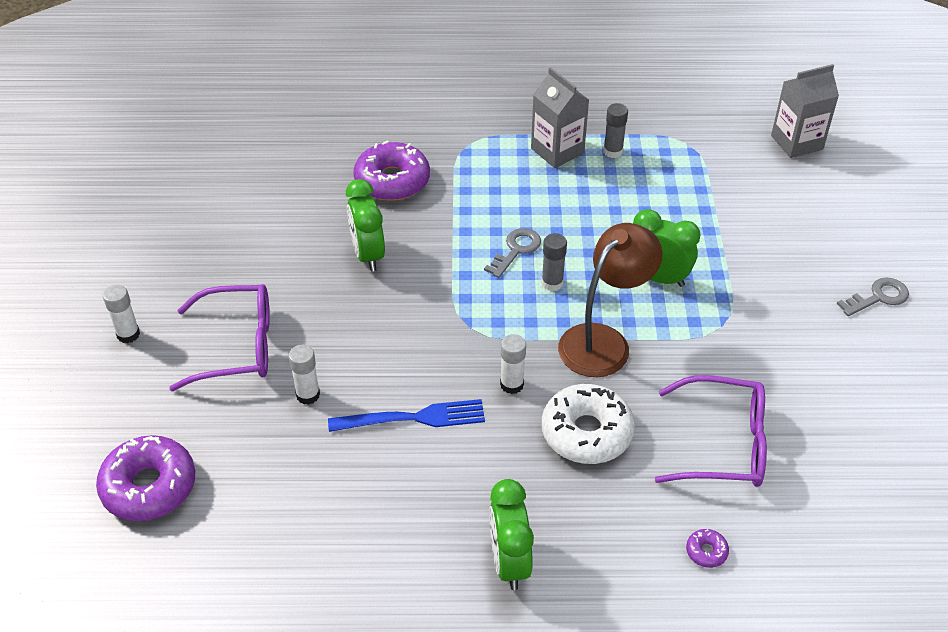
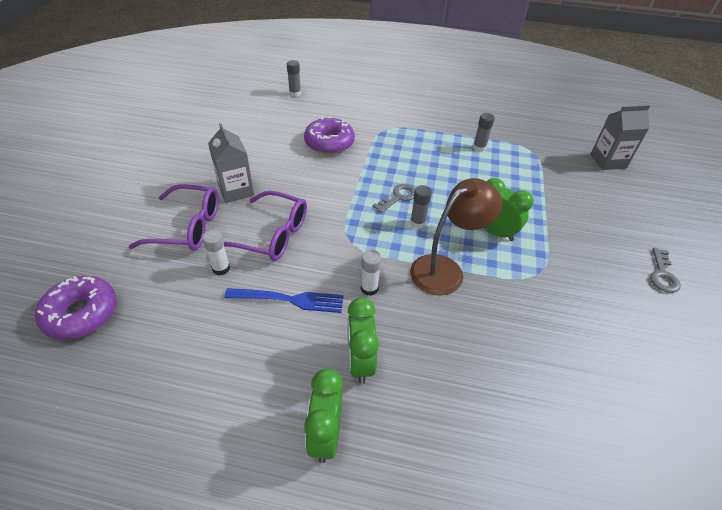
camera: 10 degrees right, 0 degrees up
(128, 334) = (121, 207): white glue stick -> none
(310, 103) = (295, 93): none -> grey glue stick
(368, 255) = (298, 184): green clock -> green clock (360, 362)
(557, 151) = (442, 142): grey carton -> grey carton (236, 190)
(586, 432) = (416, 336): white donut -> none
(706, 551) = (495, 462): purple donut -> none
(723, 444) = (525, 368): purple glasses -> purple glasses (272, 235)
(878, 297) = (662, 274): grey key -> grey key turned 120 degrees clockwise

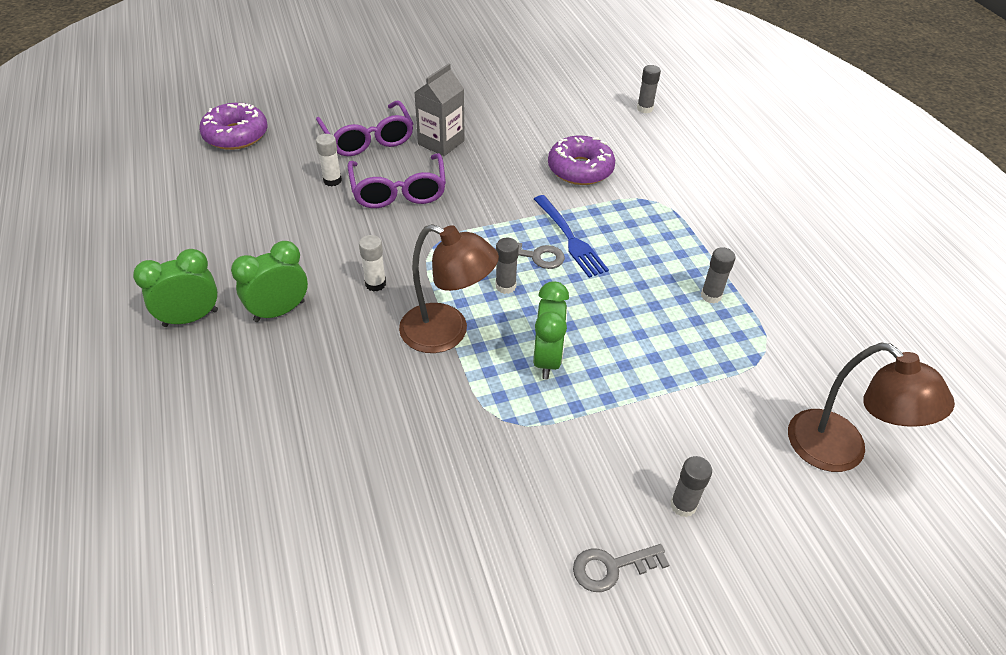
camera: 60 degrees right, 0 degrees up
(289, 299) = (324, 236): blue fork -> blue fork (570, 238)
(608, 161) = (840, 452): grey carton -> brown lamp
(626, 228) = (683, 505): none -> grey glue stick

